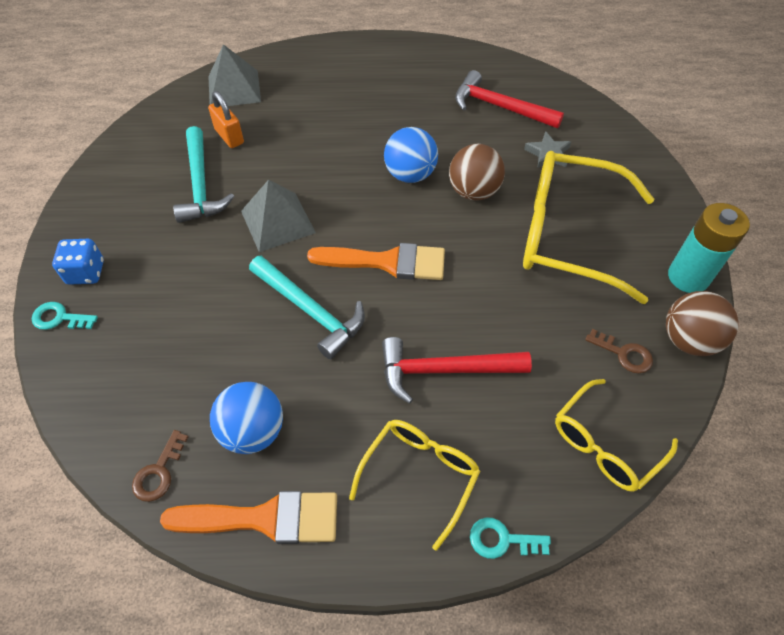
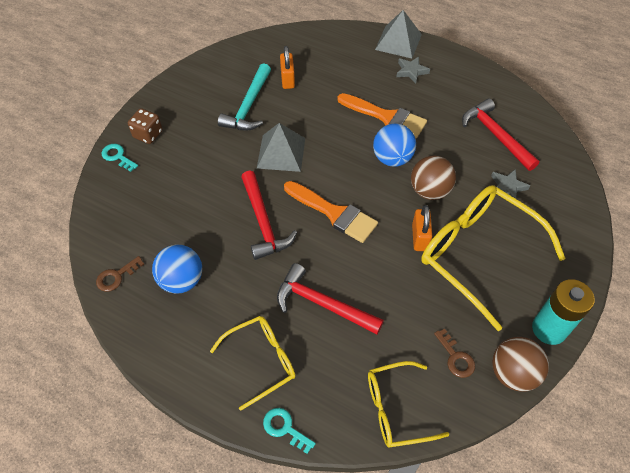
camera: 30 degrees right, 0 degrees up
(86, 272) = (148, 134): blue dice -> brown dice
(234, 89) = (312, 46): grey pyramid -> grey pyramid (398, 42)
(264, 518) = (156, 335): orange brush -> orange brush (386, 117)
(310, 311) = (263, 222): turquoise hammer -> red hammer
(366, 75) = (411, 71): none -> grey star
(498, 245) = (419, 237): none -> orange padlock

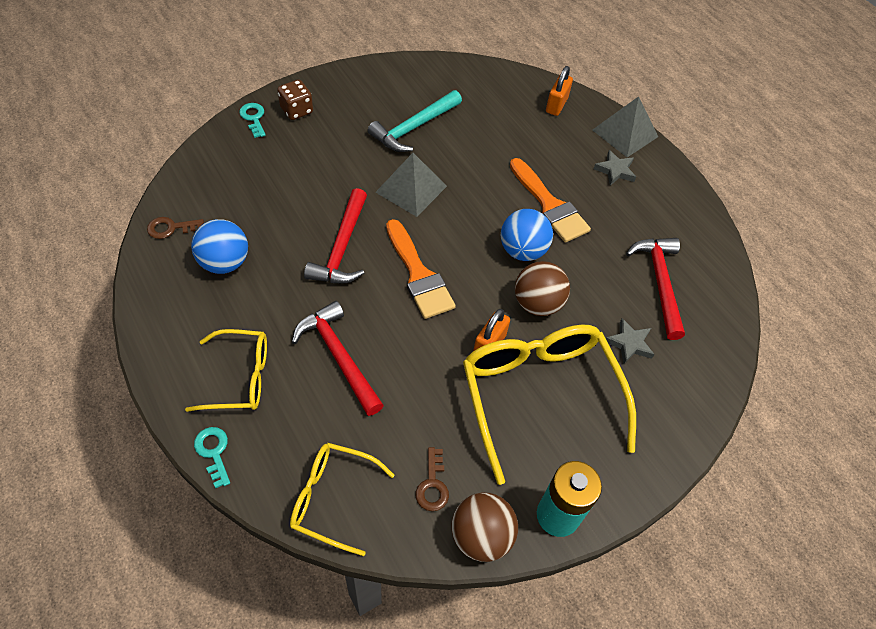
camera: 25 degrees right, 0 degrees up
(287, 79) = (474, 119): orange padlock -> orange padlock (556, 105)

